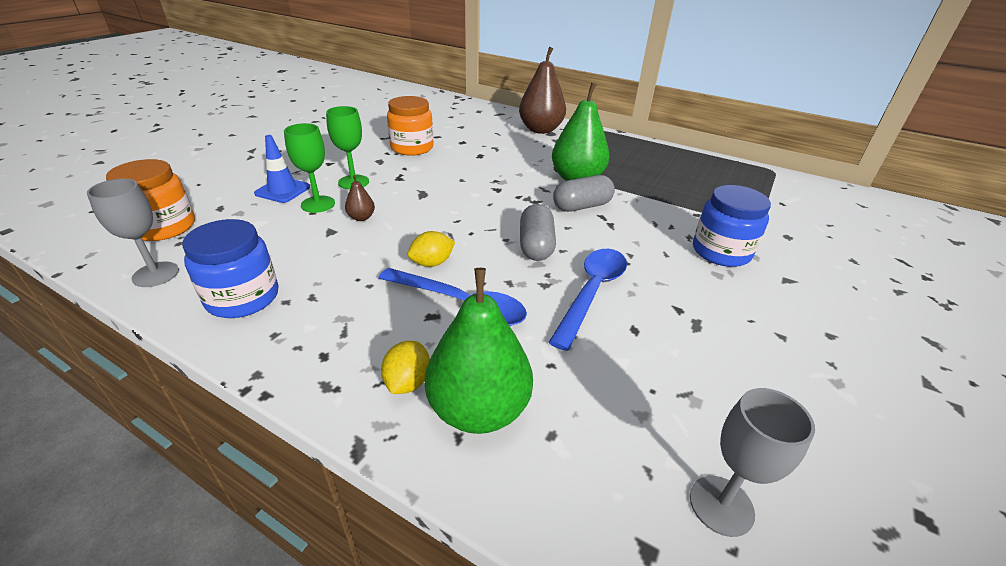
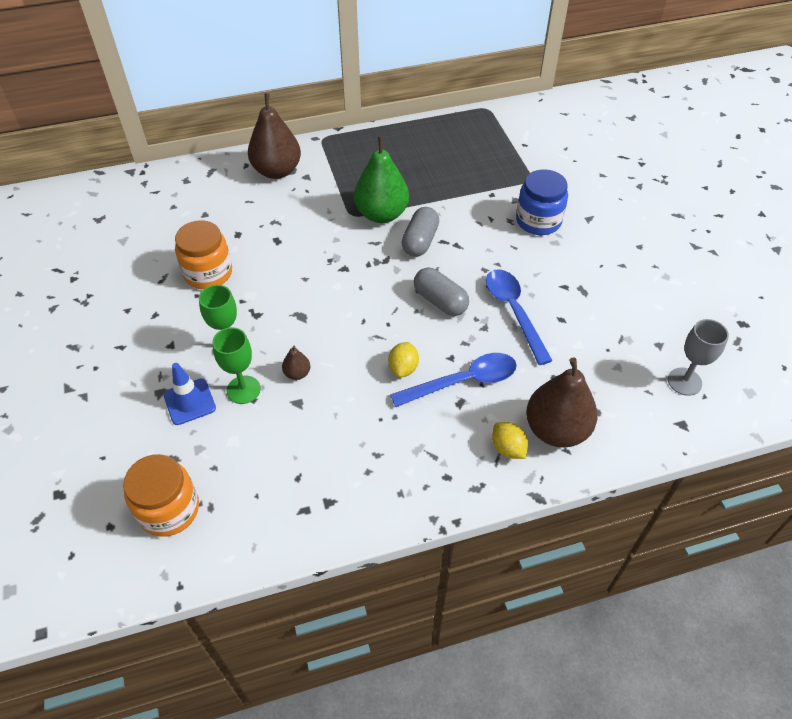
camera: 45 degrees left, 15 degrees up
(156, 274) = (249, 537): grey goblet -> none
(243, 298) = (338, 494): blue jar -> none
(479, 409) = (556, 429): green pear -> brown pear

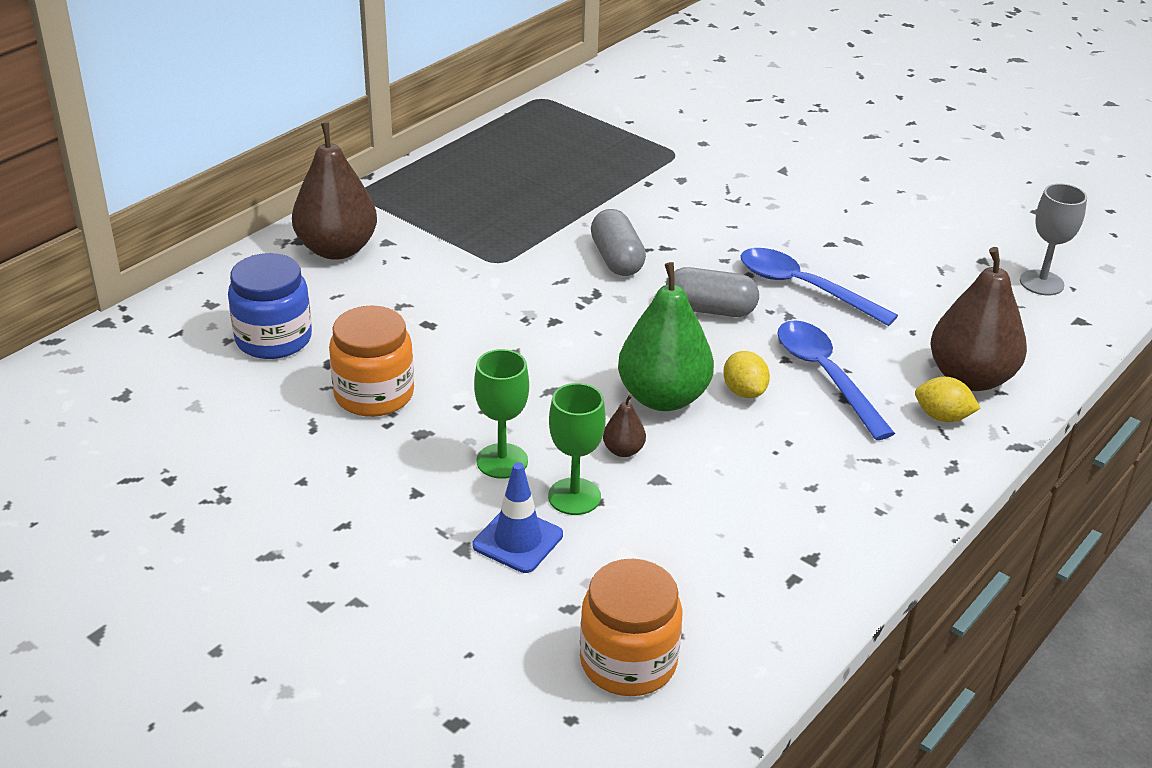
camera: 35 degrees left, 15 degrees down
(382, 214) = (536, 248): green pear -> green pear (663, 397)
(463, 382) = (825, 376): blue spoon -> blue spoon turned 60 degrees counterclockwise
(538, 221) = (731, 191): blue jar -> blue jar (273, 339)

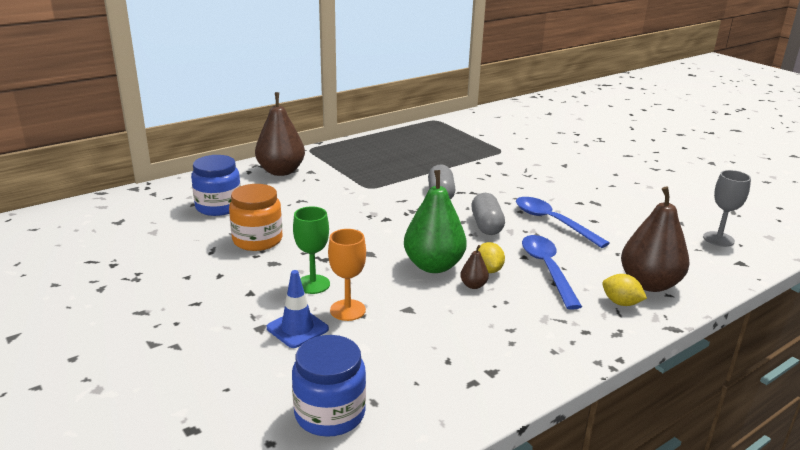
camera: 15 degrees right, 10 degrees down
(574, 496) = (347, 310): green goblet -> orange goblet
(623, 450) = (393, 290): brown pear -> brown pear (473, 285)
(628, 662) = (330, 414): orange jar -> blue jar
(710, 309) = (486, 225): grey capsule -> grey capsule turned 60 degrees clockwise

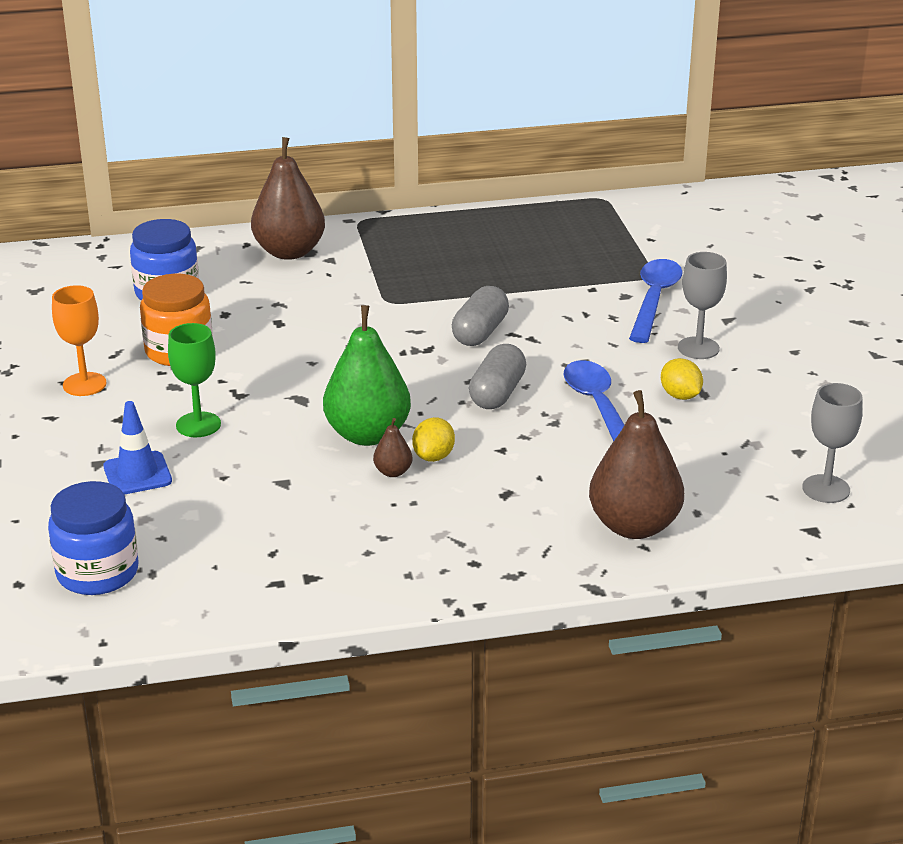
camera: 25 degrees right, 5 degrees up
(347, 310) = (211, 466): orange goblet -> orange goblet (84, 384)
(547, 269) = (514, 474): blue spoon -> blue spoon (654, 300)
(567, 181) = (698, 348): none -> grey goblet
(621, 303) = (563, 540): yellow lemon -> yellow lemon (680, 396)

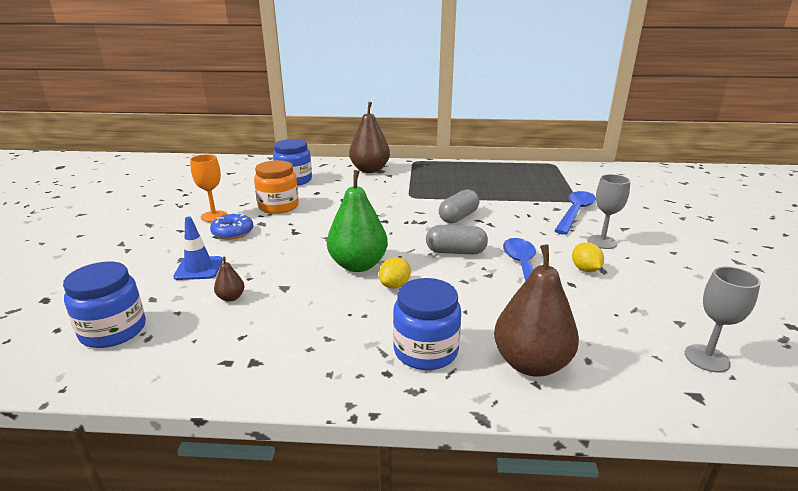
camera: 15 degrees right, 5 degrees down
(140, 409) = (233, 232): none -> blue donut
(198, 425) = (258, 245): green goblet -> none
(393, 472) = (361, 291): brown pear -> brown pear (231, 298)
(497, 393) = (455, 252): grey capsule -> grey capsule turned 60 degrees clockwise
(509, 532) = (425, 351): none -> blue jar

